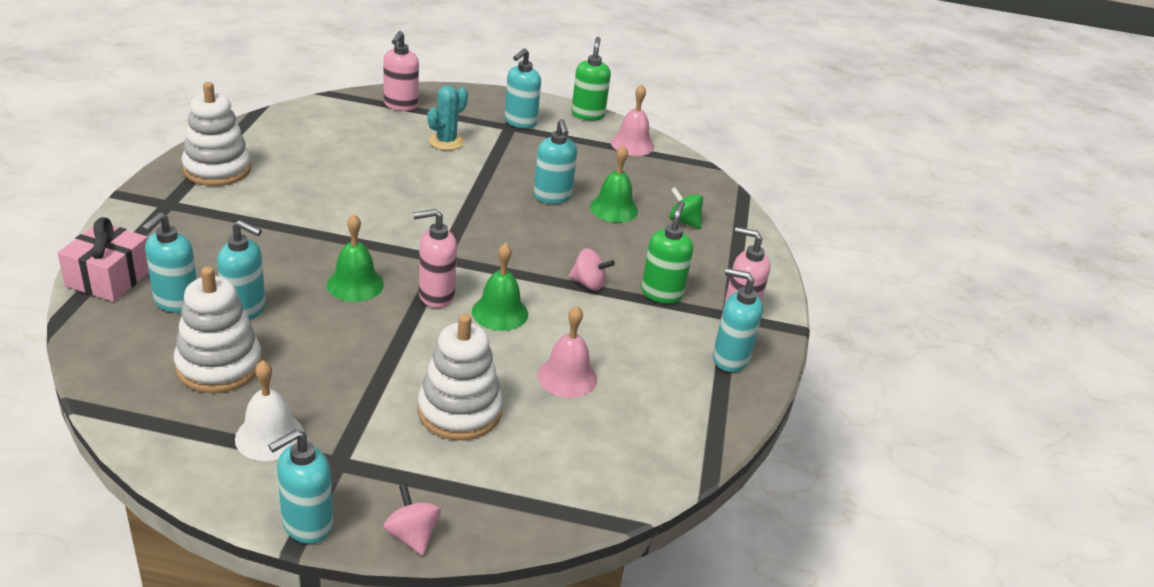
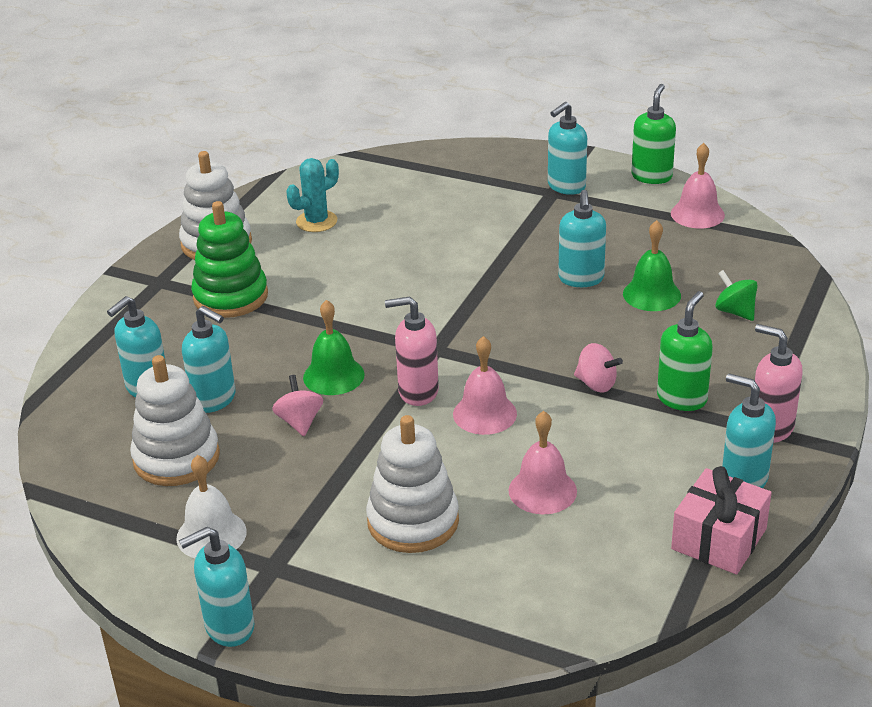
camera: 20 degrees right, 0 degrees up
(109, 278) = (88, 360): pink gift -> pink gift (719, 539)
(241, 216) = (230, 296): none -> green stacking toy
(400, 105) = (430, 167): pink soap dispenser -> none
(412, 535) = (332, 648): pink spinning top -> pink spinning top (300, 422)
(446, 141) = (473, 211): turquoise cactus -> turquoise cactus (316, 221)
(500, 312) = (484, 414): green bell -> pink bell

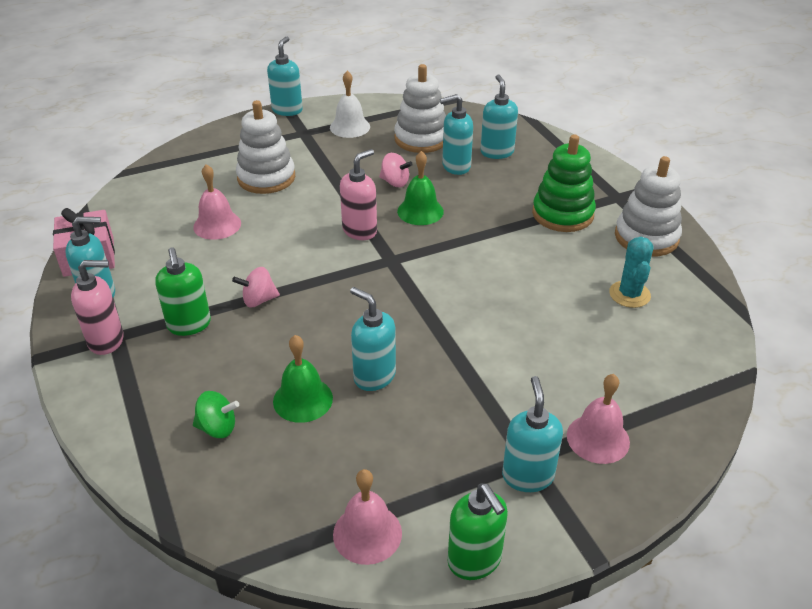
camera: 130 degrees right, 5 degrees up
(484, 414) = (303, 242): pink bell -> pink bell (598, 438)

